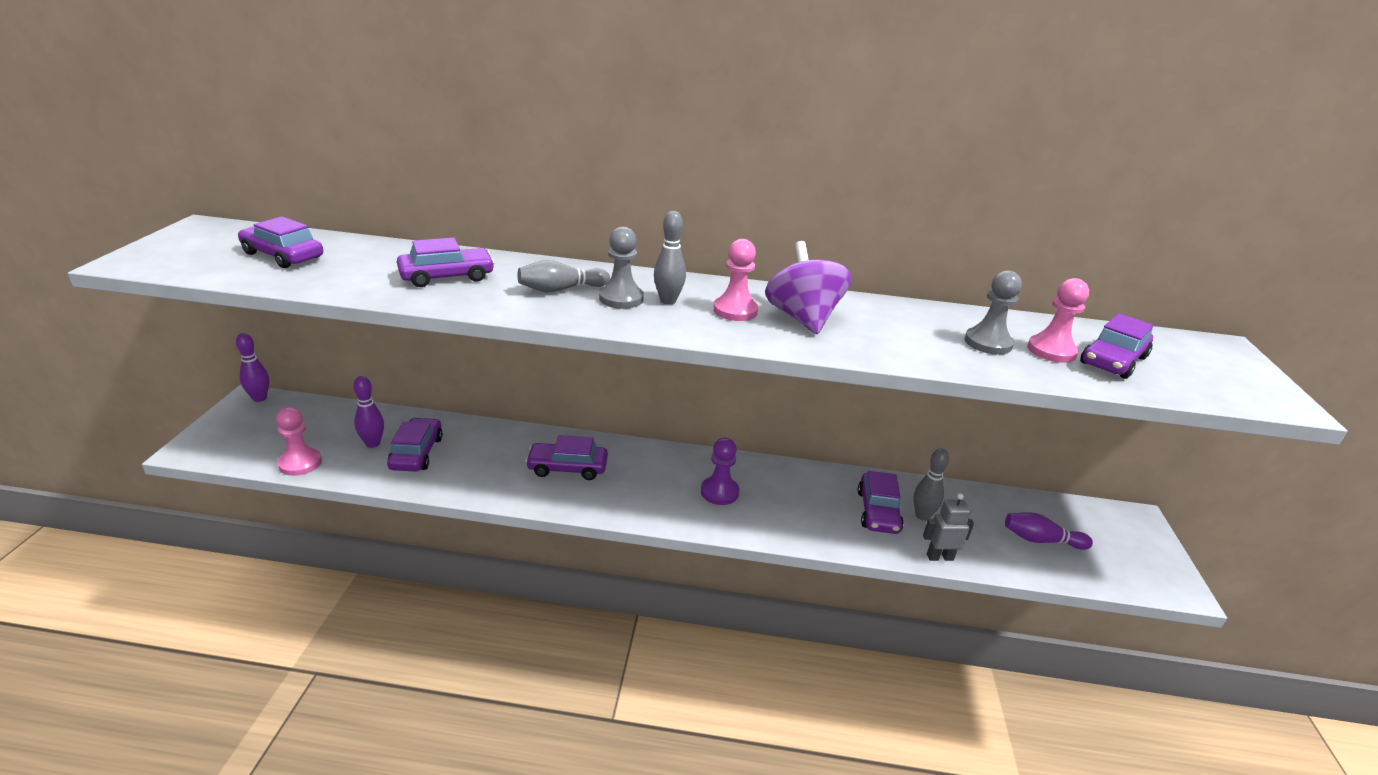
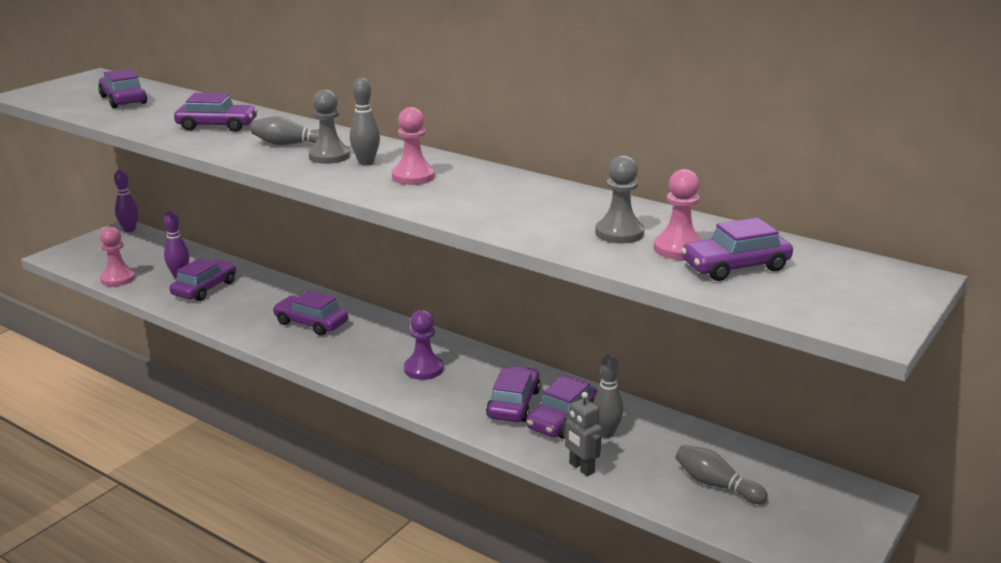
camera: 30 degrees right, 5 degrees down
(803, 318) = (465, 190): purple spinning top -> none
(827, 507) = (513, 404): none -> purple car
(939, 557) = (581, 468): grey robot -> grey robot turned 150 degrees counterclockwise
(1041, 540) = (716, 485): purple bowling pin -> grey bowling pin

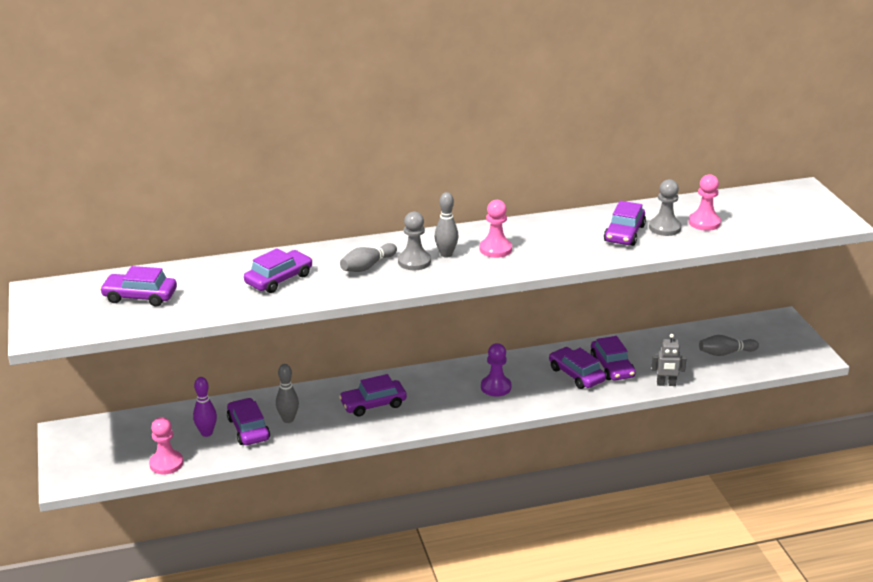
camera: 50 degrees left, 5 degrees up
(129, 230) = (70, 428): purple bowling pin -> none
(606, 433) = (642, 360): grey bowling pin -> grey bowling pin (288, 419)
(735, 266) = (742, 219): purple car -> purple car (624, 233)

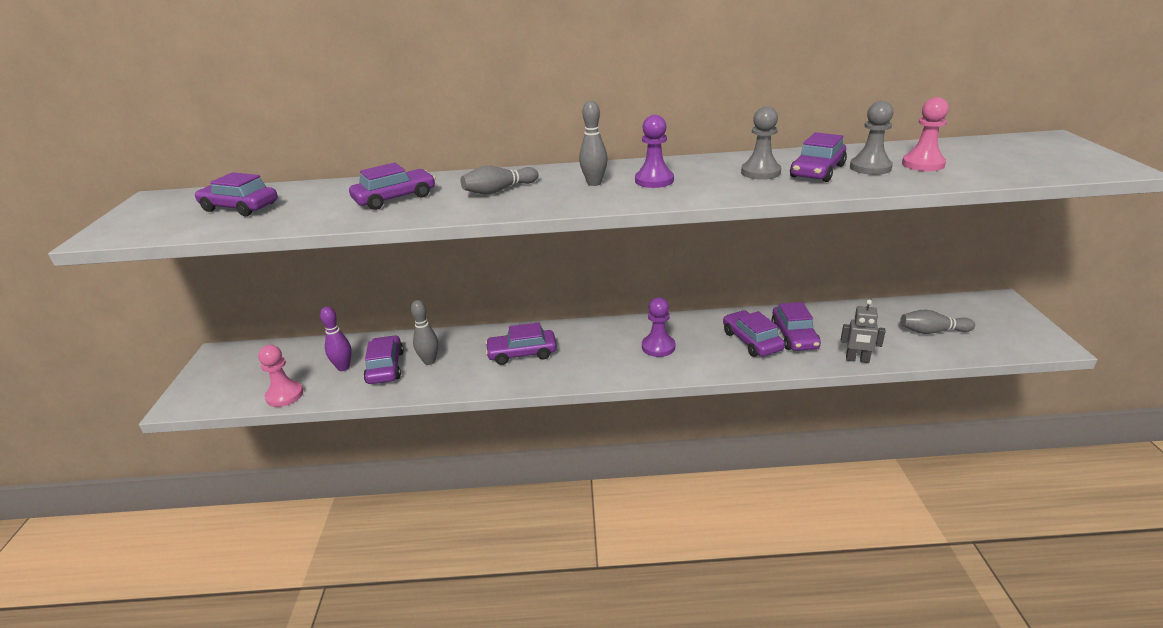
camera: 15 degrees right, 0 degrees up
(414, 262) = (554, 188): grey pawn -> grey pawn (760, 172)
(495, 249) = (654, 180): pink pawn -> purple pawn

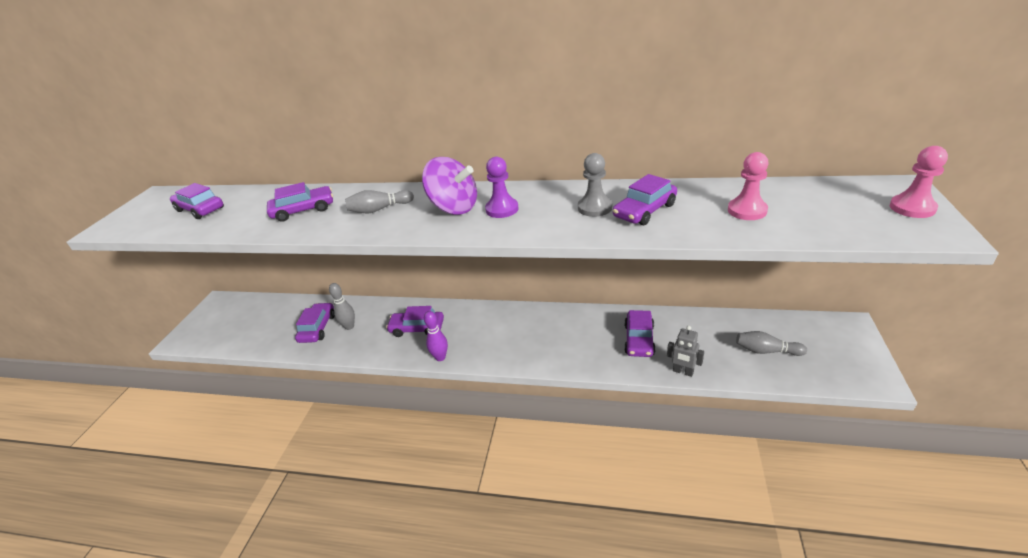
camera: 15 degrees right, 5 degrees up
(284, 395) = (243, 343): pink pawn -> pink pawn (912, 208)
(343, 367) = (290, 324): purple bowling pin -> purple bowling pin (440, 357)
(594, 183) = (454, 208): grey bowling pin -> purple spinning top
(658, 347) = (522, 336): purple pawn -> none
(751, 341) = (600, 340): purple car -> none
(870, 167) = (695, 210): grey pawn -> none

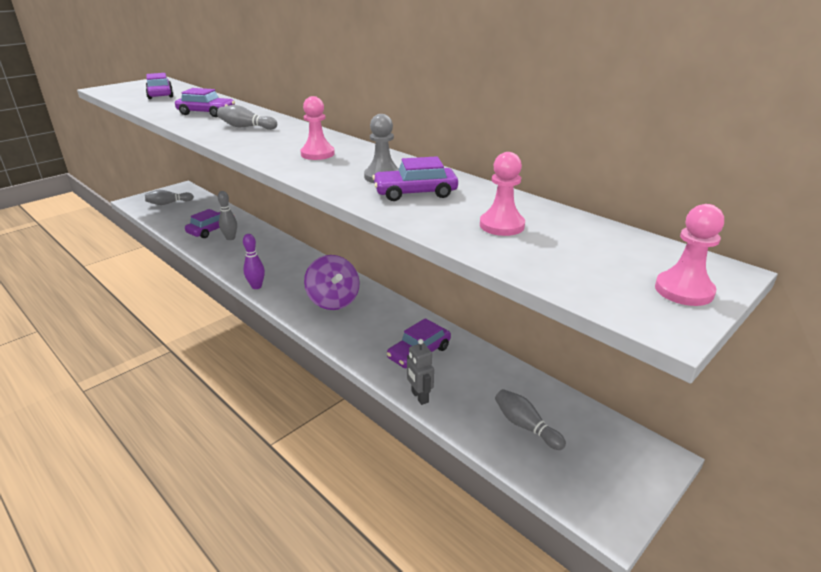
camera: 30 degrees right, 5 degrees down
(227, 324) = (168, 203): none -> grey bowling pin
(417, 328) = (269, 260): purple car -> none
(454, 208) = (290, 142): purple spinning top -> purple spinning top (333, 301)
(502, 209) = (317, 154): purple pawn -> pink pawn

